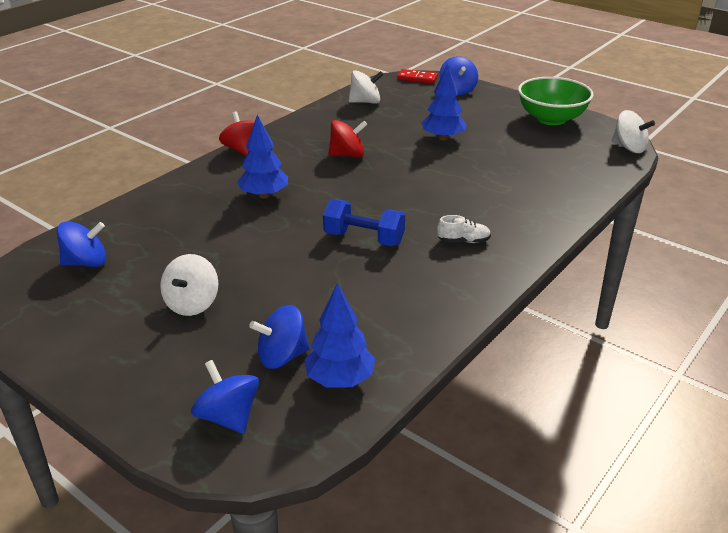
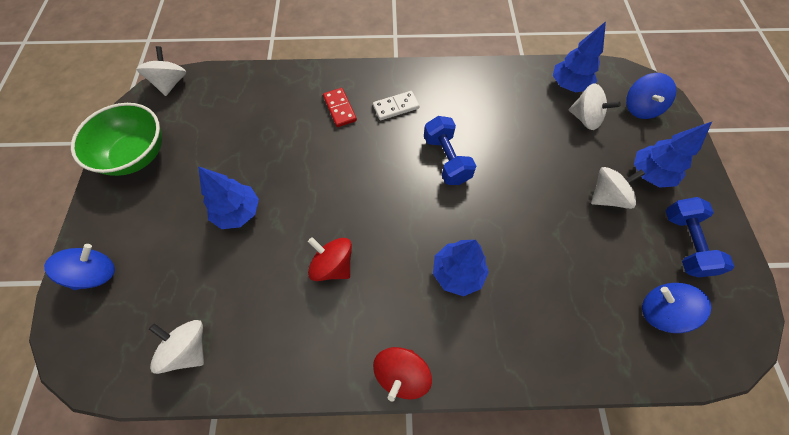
camera: 130 degrees left, 30 degrees up
(87, 316) = (684, 243): none -> blue dumbbell
(162, 351) = (650, 174): none -> blue tree
(282, 356) = (585, 118): blue spinning top -> white spinning top
(417, 78) = (74, 343): red domino -> red domino (340, 109)
(463, 241) = (396, 107): white shoe -> white domino

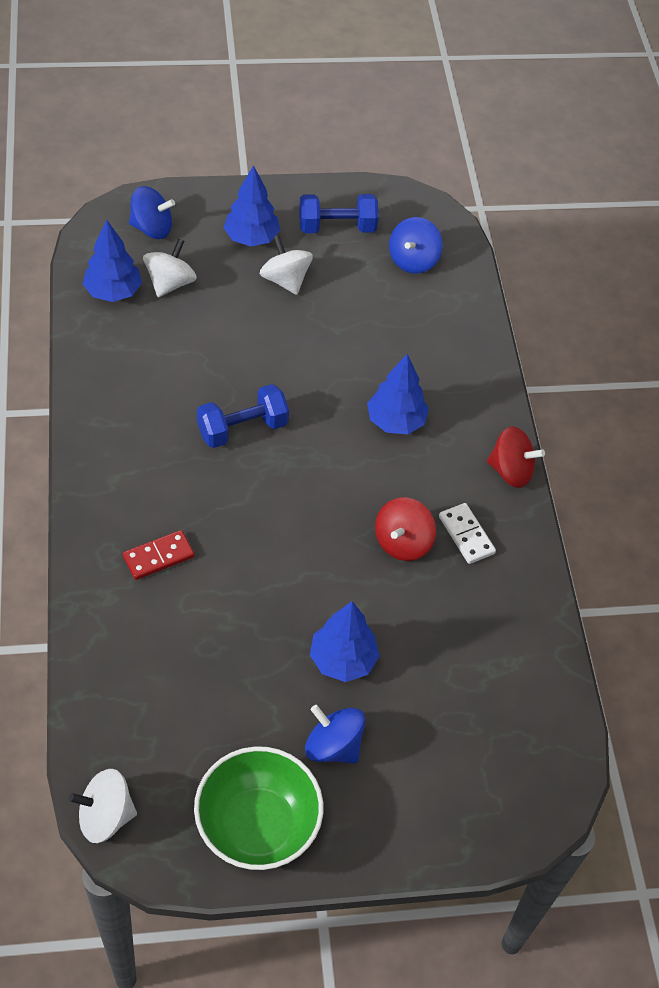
camera: 100 degrees left, 10 degrees down
(96, 274) = (451, 815): blue spinning top -> blue spinning top (333, 746)
(189, 348) = (522, 677): white spinning top -> none
(396, 107) = (154, 487): white domino -> white domino (466, 535)

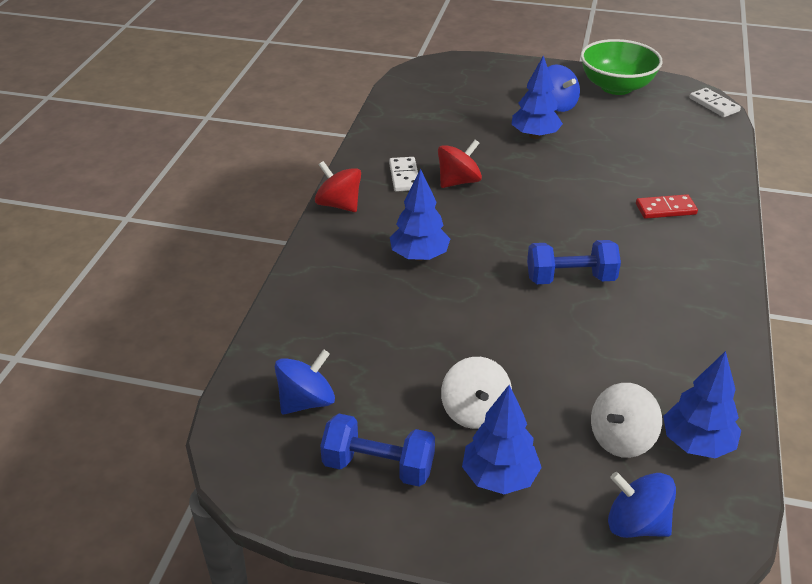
camera: 155 degrees left, 15 degrees down
(105, 816) = (714, 105): white spinning top -> white domino

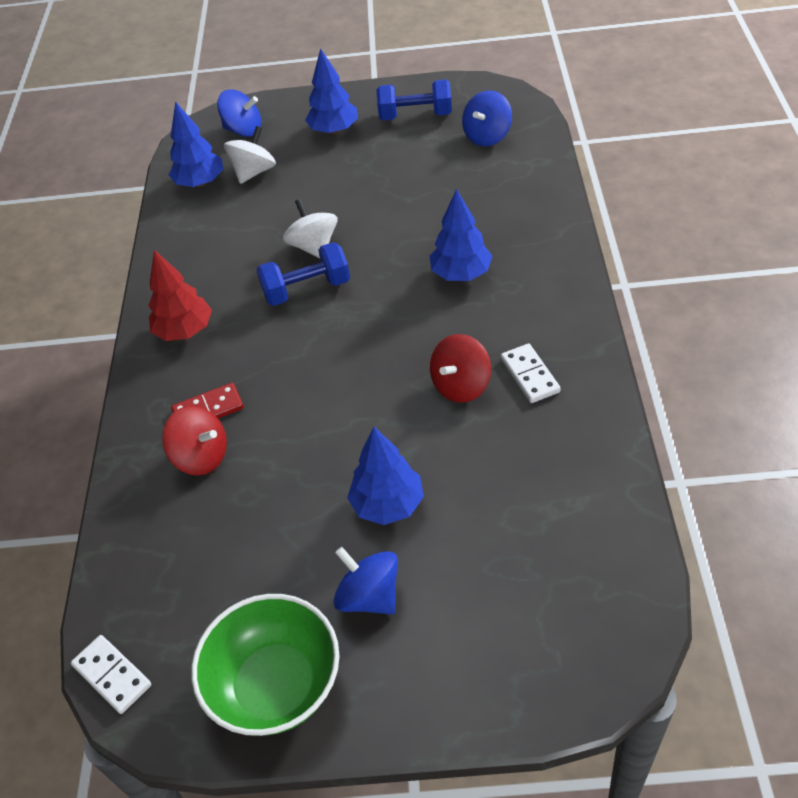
camera: 170 degrees right, 10 degrees up
(339, 205) = (579, 312): red spinning top -> red spinning top (201, 456)
(475, 411) = (362, 161): white spinning top -> white spinning top (314, 246)
(694, 271) = (185, 331): none -> red tree

